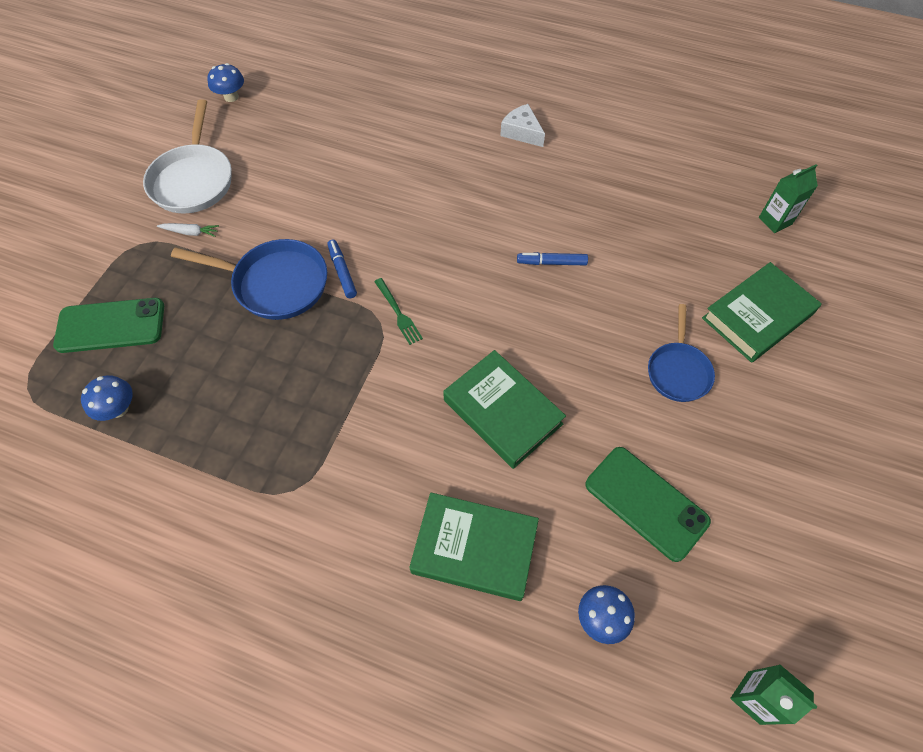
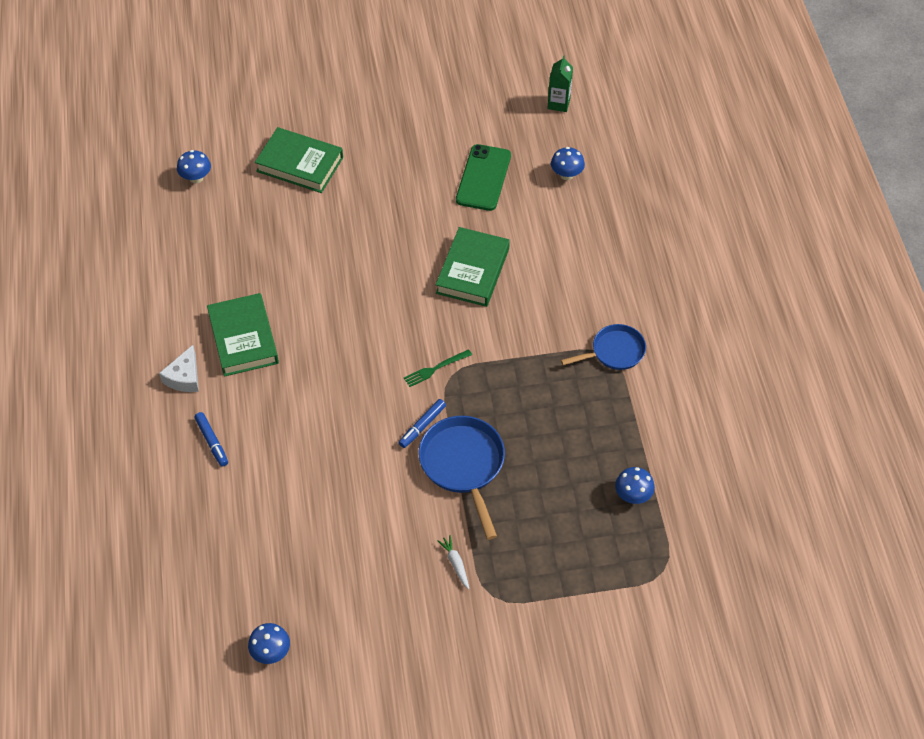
camera: 120 degrees left, 5 degrees down
(111, 325) = (577, 554): green phone -> none
(193, 180) = (398, 605): white pan -> none
(398, 313) = (435, 369): green fork -> green fork turned 150 degrees counterclockwise
(474, 548) = (572, 245): green book -> green book (243, 338)
(551, 262) = (325, 296): blue marker -> blue marker (212, 442)
(678, 371) = (376, 192): blue pan -> blue pan (614, 352)
(775, 221) = (196, 178): green carton -> blue mushroom

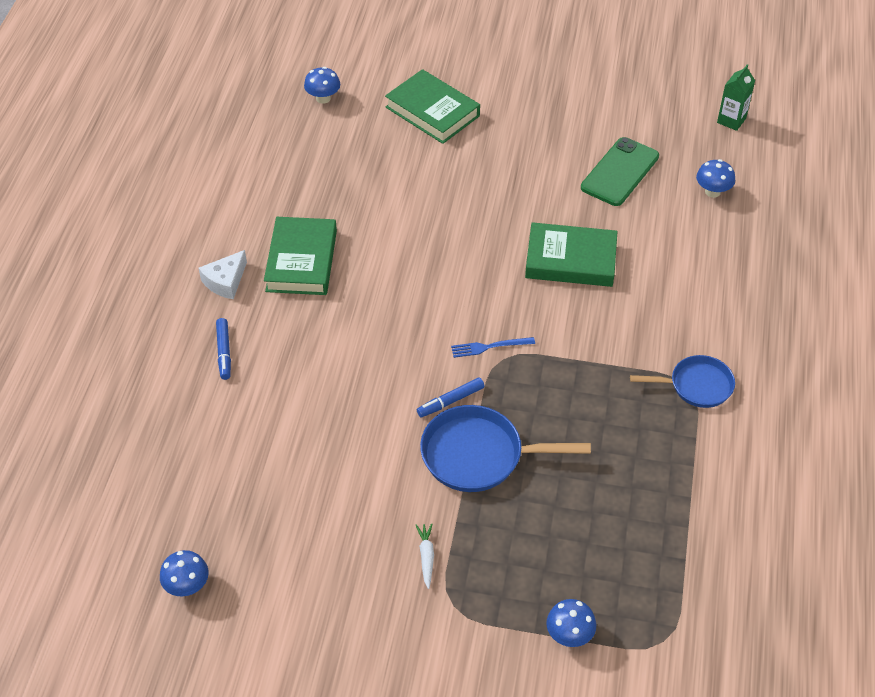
camera: 20 degrees right, 5 degrees down
(435, 369) = (489, 347): green fork -> blue fork
(463, 465) = (478, 455): blue pan -> blue pan turned 90 degrees counterclockwise
(472, 271) = (570, 260): green book -> green book turned 60 degrees clockwise
(633, 495) = (658, 546): blue mushroom -> blue mushroom (569, 635)

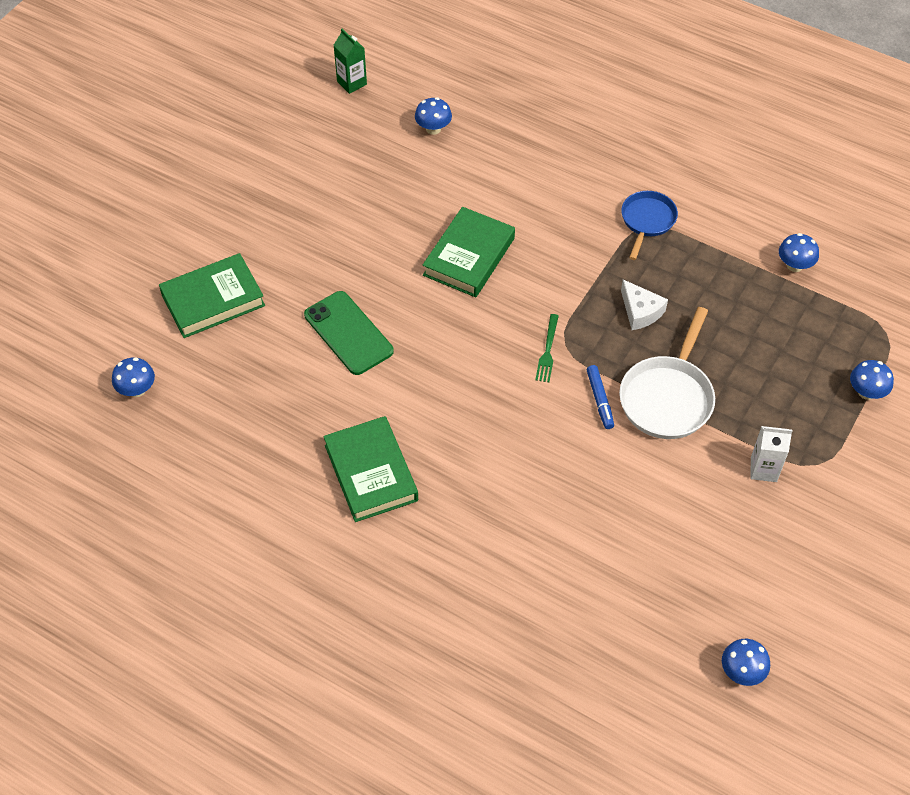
camera: 70 degrees left, 5 degrees up
(224, 352) = (466, 574): blue marker -> none
(225, 281) = (368, 549): white cheese -> white cheese (640, 311)
(301, 261) = (371, 473): green book -> green book turned 45 degrees clockwise
(426, 557) = (763, 469): white carrot -> white carton
(478, 455) = (667, 397): blue pan -> white pan
(489, 347) = (547, 351): blue fork -> green fork
(620, 172) = (376, 183): green phone -> green phone (348, 333)
(711, 531) = (794, 265): none -> blue mushroom

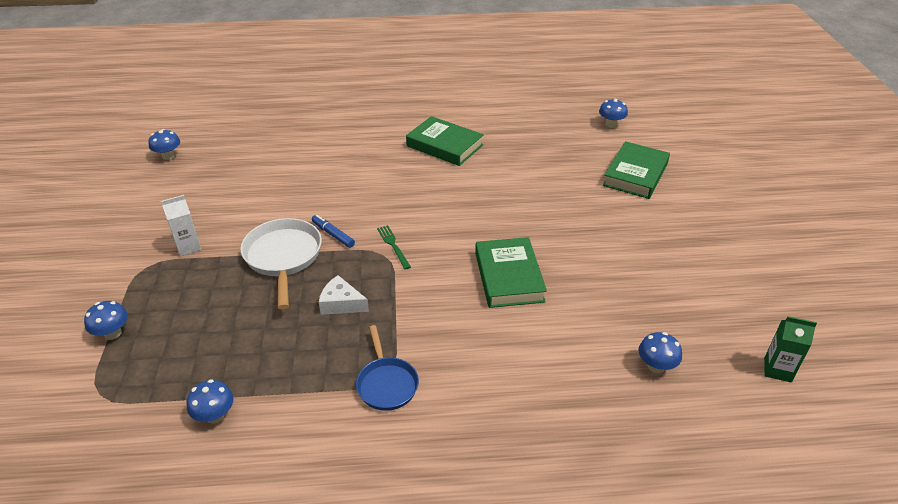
camera: 145 degrees right, 15 degrees down
(348, 333) = (534, 196): green phone -> none

